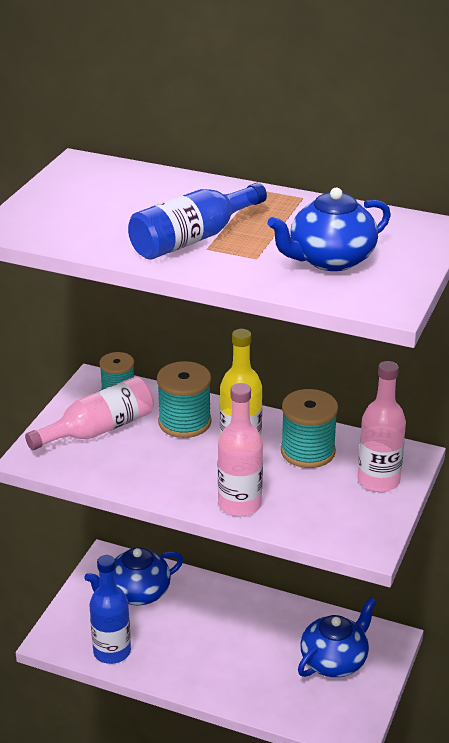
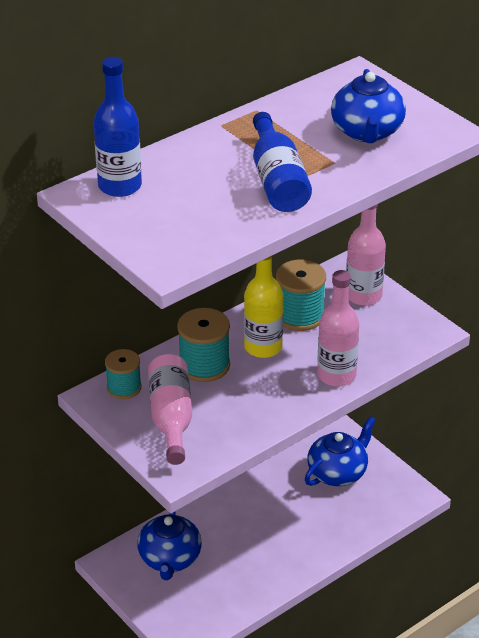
camera: 60 degrees left, 5 degrees up
(112, 651) = (228, 603): blue bottle -> blue bottle (120, 186)
(334, 661) = (338, 473): blue teapot -> blue teapot turned 60 degrees clockwise

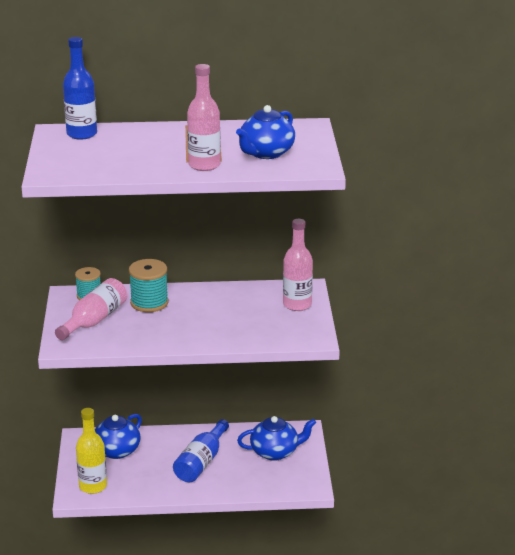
camera: 35 degrees right, 10 degrees down
(263, 347) = (196, 307): yellow bottle -> yellow bottle (93, 486)
(278, 180) = (172, 158): blue bottle -> blue bottle (201, 462)
(300, 315) = (242, 300): turquoise spool -> none
(336, 375) = (220, 337): pink bottle -> pink bottle (204, 165)

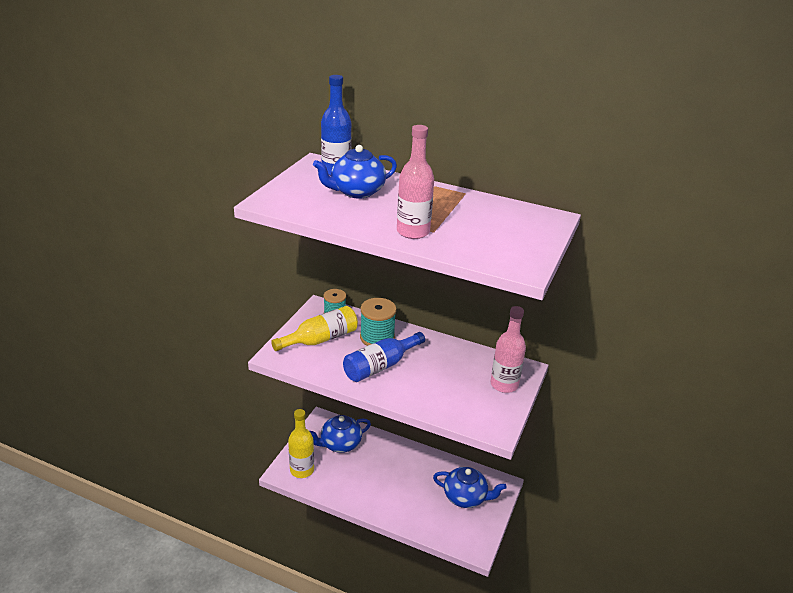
camera: 25 degrees right, 5 degrees up
(94, 320) = (320, 339): pink bottle -> yellow bottle
(201, 462) = (399, 482): blue bottle -> blue bottle (380, 366)
(266, 153) = (484, 235): blue teapot -> blue teapot (356, 192)

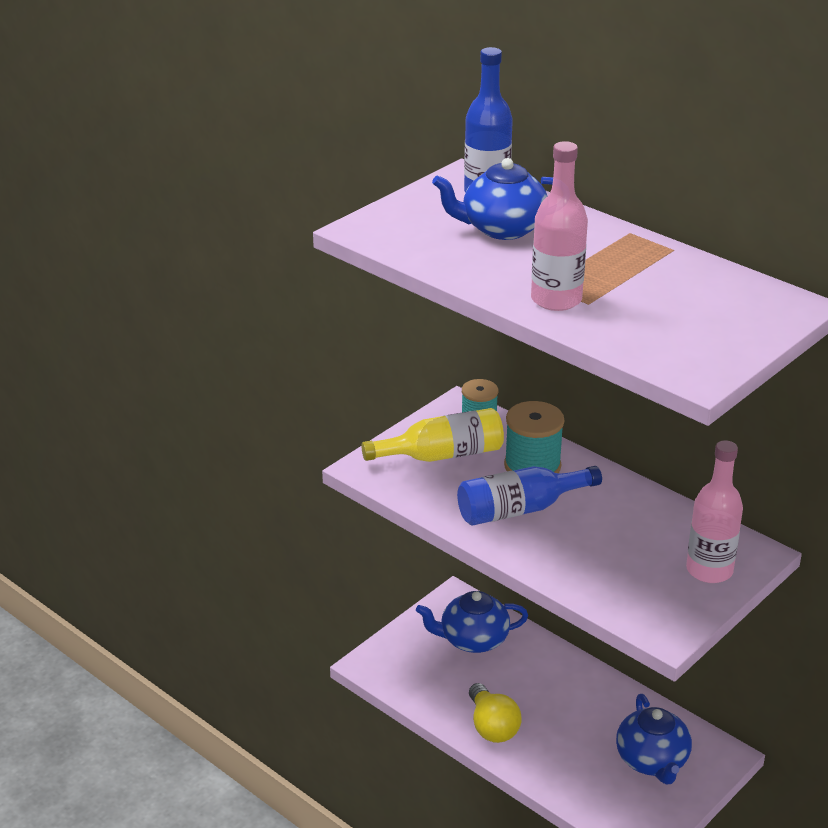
camera: 20 degrees right, 0 degrees up
(302, 470) = (400, 666): yellow bottle -> none
(368, 497) = (492, 726): none -> yellow light bulb
(465, 497) = (652, 761): blue teapot -> blue teapot turned 45 degrees clockwise

